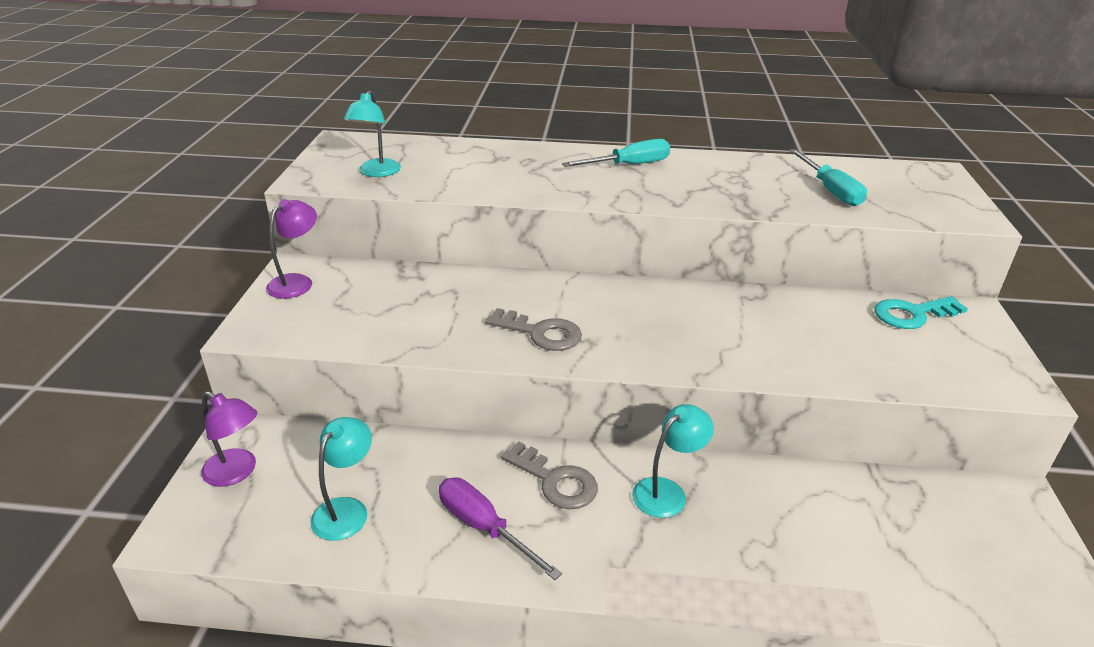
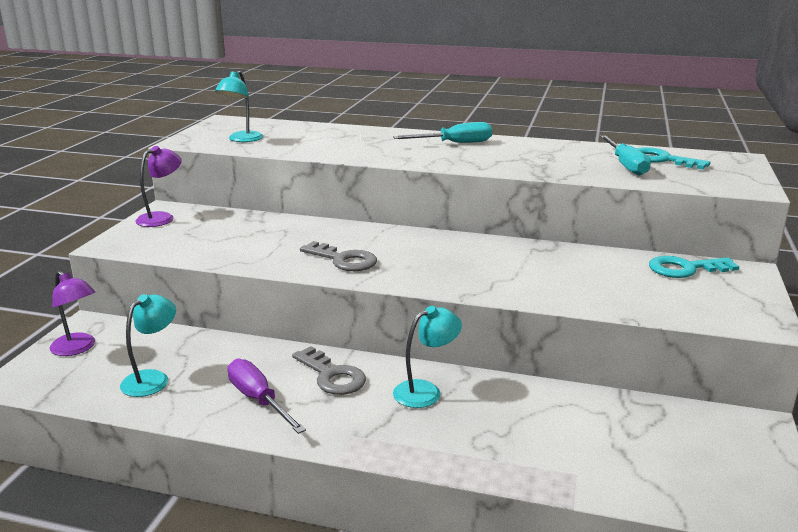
camera: 10 degrees right, 10 degrees down
(863, 179) = (662, 160): none -> turquoise key

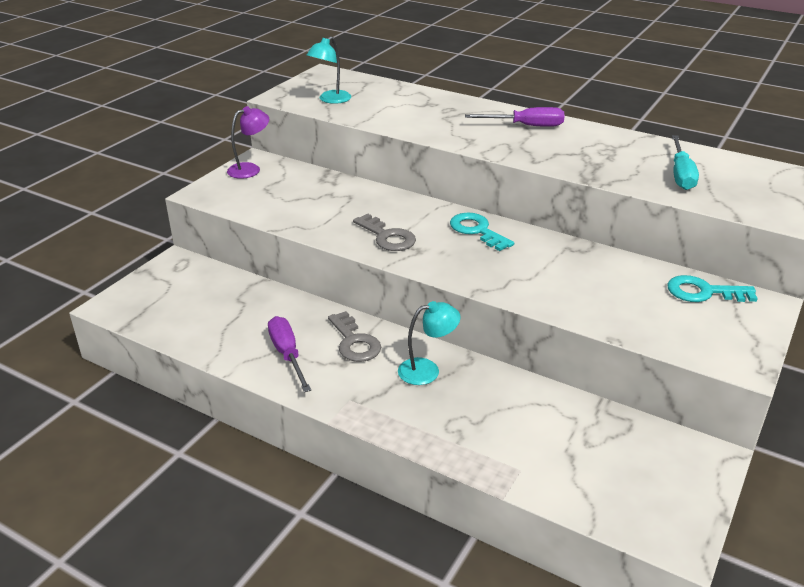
camera: 15 degrees right, 10 degrees up
(77, 348) = (162, 283): purple lamp -> none
(152, 379) = (211, 320): turquoise lamp -> none
(455, 143) = (526, 126): turquoise screwdriver -> purple screwdriver
(662, 160) = (724, 171): turquoise key -> turquoise key (477, 231)

